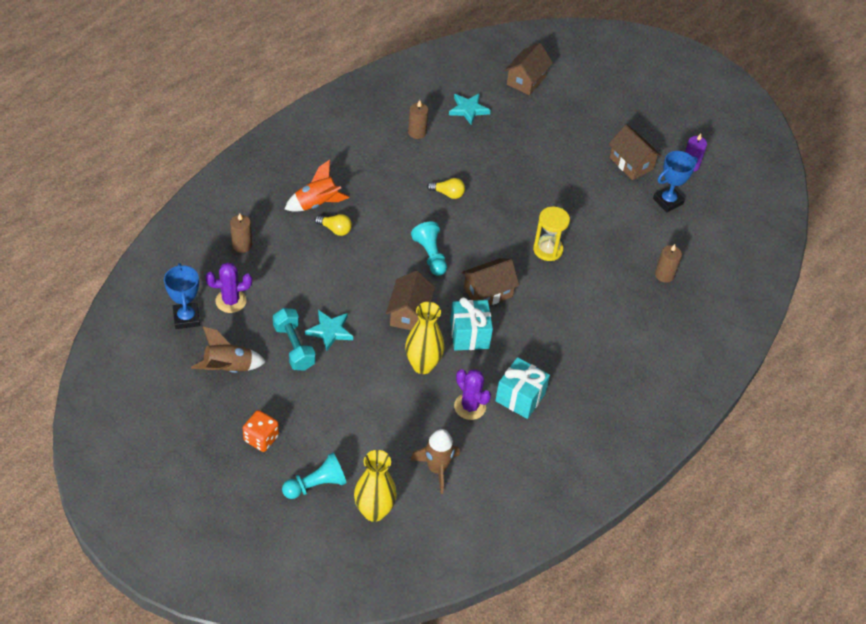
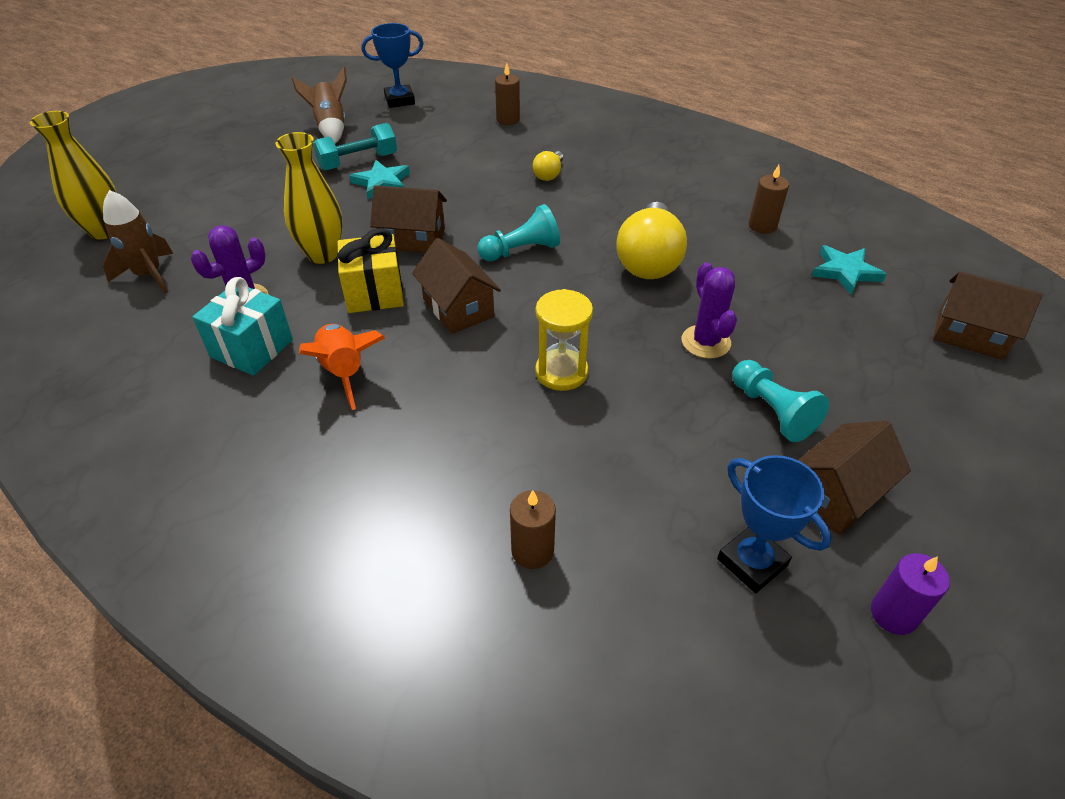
camera: 90 degrees right, 5 degrees down
(231, 301) = (425, 120): purple cactus -> purple cactus (705, 342)
(261, 438) = (232, 153): orange dice -> none
(316, 485) = (158, 190): turquoise pawn -> turquoise pawn (772, 411)
(317, 203) = (589, 159): orange rocket -> orange rocket (344, 372)
(448, 194) = (649, 260): yellow light bulb -> yellow light bulb, size x2.07
(469, 335) = (374, 293): turquoise gift -> yellow gift

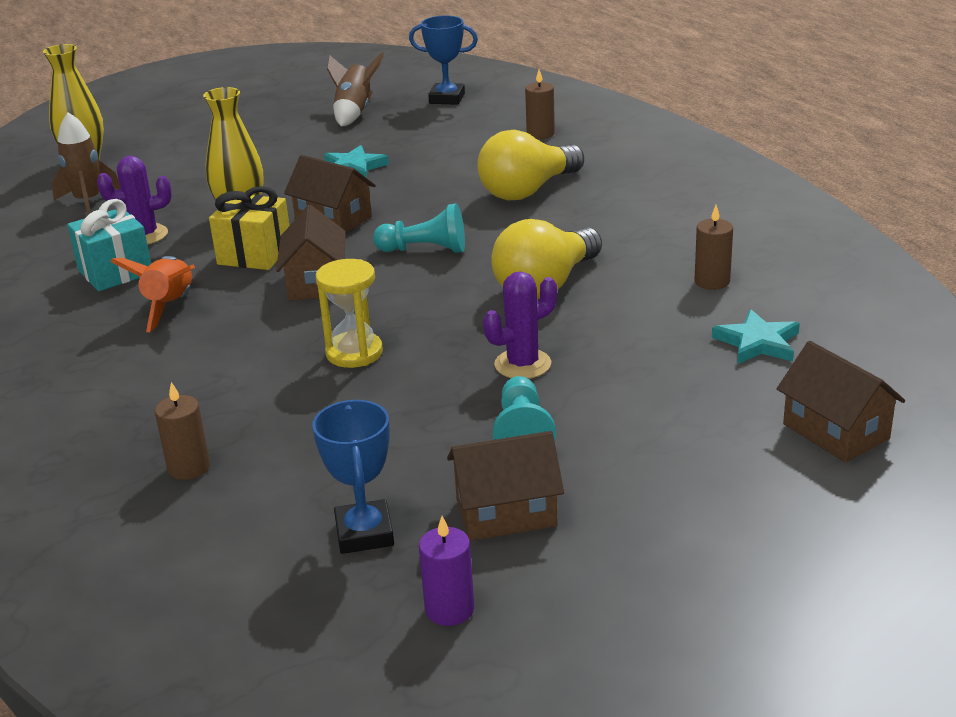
camera: 30 degrees right, 15 degrees down
(358, 162) = (350, 146): turquoise dumbbell -> none
(549, 174) = (527, 190): yellow light bulb -> yellow light bulb, size x2.07
(705, 342) = (522, 364): purple cactus -> purple cactus turned 45 degrees clockwise

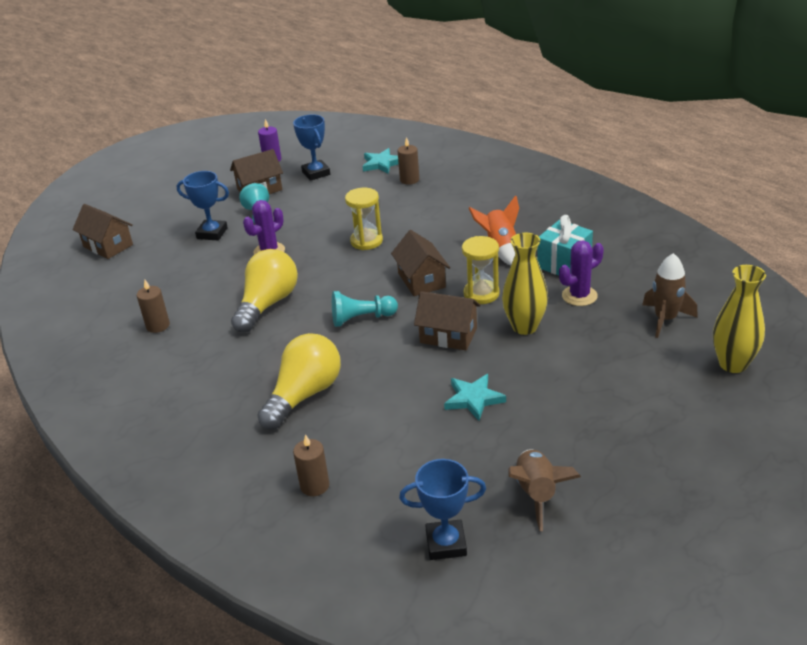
camera: 165 degrees right, 5 degrees up
(255, 254) = (481, 294): yellow gift -> yellow hourglass
(622, 419) = (212, 233): none -> blue trophy
(757, 342) = (136, 286): turquoise star -> turquoise star (382, 164)

